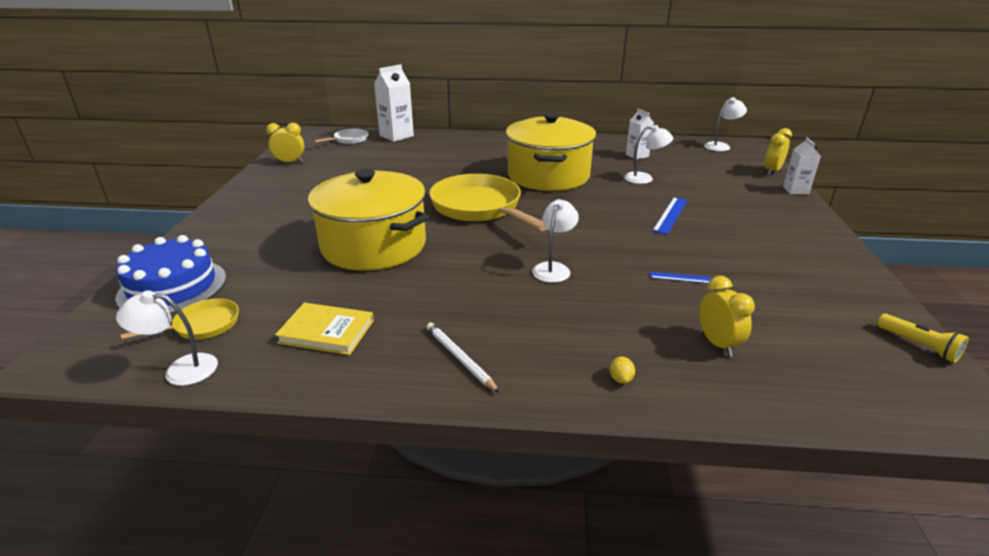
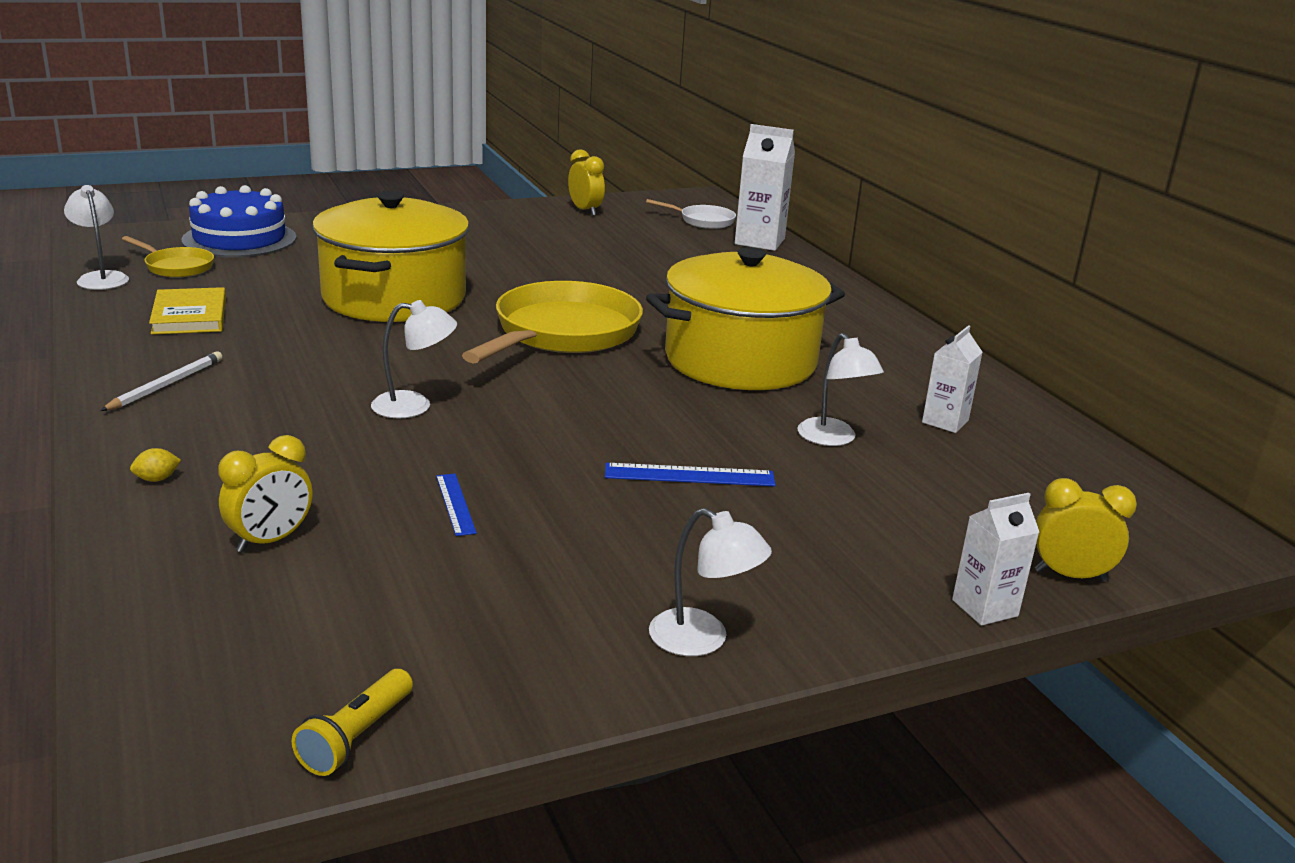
camera: 60 degrees right, 5 degrees down
(721, 146) = (1147, 506): white lamp -> white lamp (702, 640)

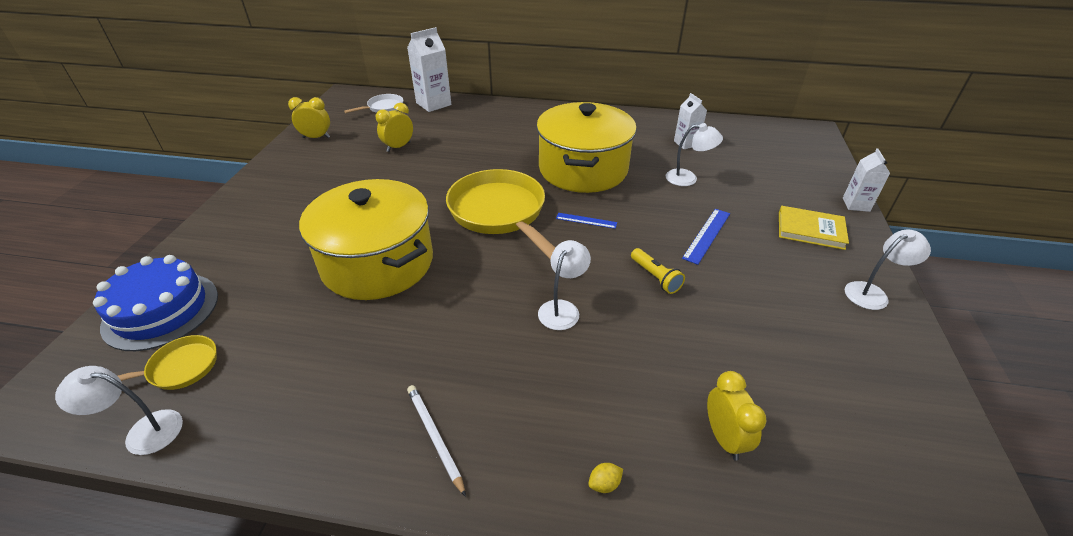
camera: 55 degrees left, 15 degrees up
(157, 479) = (604, 484): yellow lemon -> yellow lemon turned 60 degrees clockwise
(189, 316) = (303, 387): yellow book -> yellow book (810, 230)
(356, 737) = (960, 459): yellow flashlight -> yellow flashlight (655, 277)
(455, 504) = (705, 333): blue ruler -> blue ruler (586, 220)
(1070, 576) = (834, 174): yellow clock -> yellow clock (398, 147)

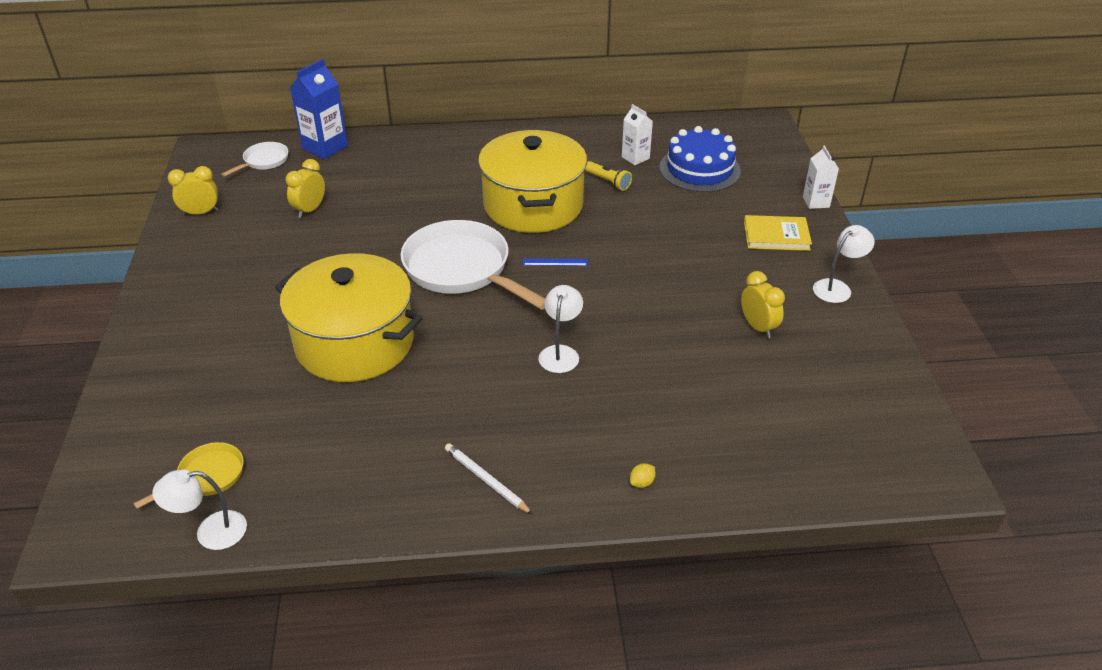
camera: 15 degrees left, 0 degrees up
(161, 310) = (148, 430): blue cake -> blue cake (699, 169)
(433, 104) = (325, 147): white carton -> blue carton
(500, 213) = (462, 269): yellow pan -> white pan
(655, 277) = (639, 307): yellow flashlight -> yellow flashlight (607, 182)
(688, 178) = (647, 199): white lamp -> none
(707, 235) = (679, 257): blue ruler -> none
(724, 438) = (729, 430): yellow clock -> yellow clock (758, 327)

